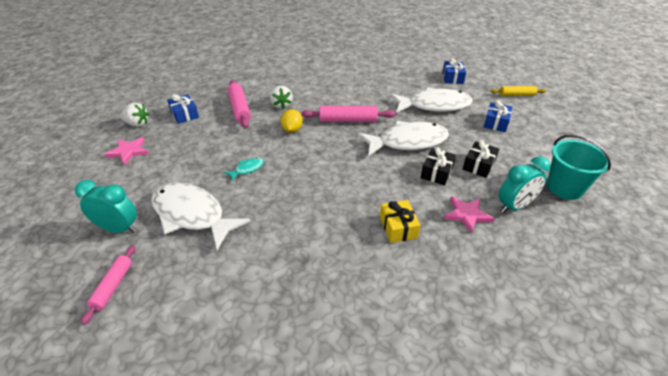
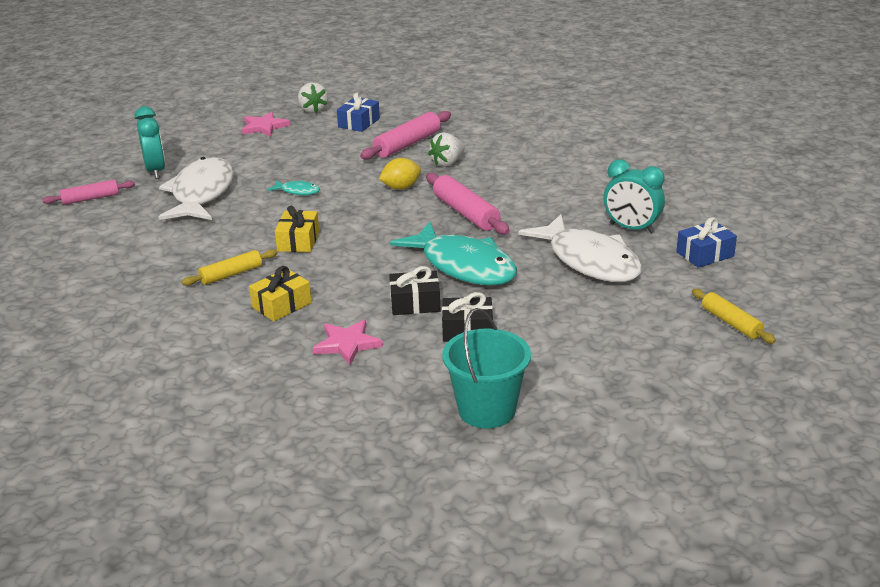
camera: 60 degrees right, 10 degrees down
(317, 191) = (298, 241): none -> yellow gift
(334, 238) = (231, 274): none -> yellow rolling pin
(407, 142) = (464, 266): white fish -> turquoise fish
(496, 123) = (605, 321): blue gift -> none
(514, 206) = (399, 375): turquoise clock -> turquoise clock (631, 228)

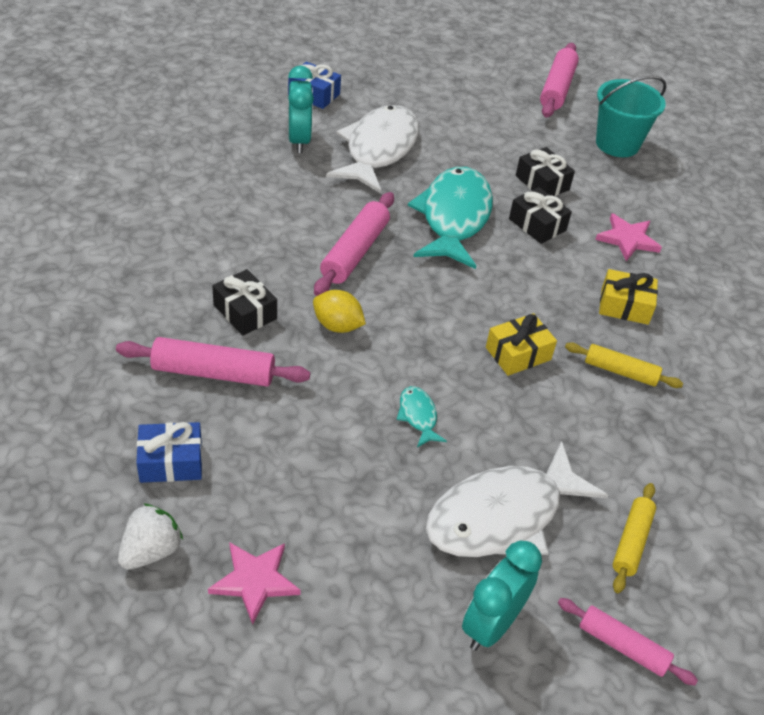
camera: 130 degrees left, 15 degrees up
(447, 163) = (245, 312): white strawberry -> black gift
(626, 415) = (557, 88): none -> pink rolling pin
(731, 323) = (407, 67): yellow rolling pin -> yellow rolling pin (631, 542)

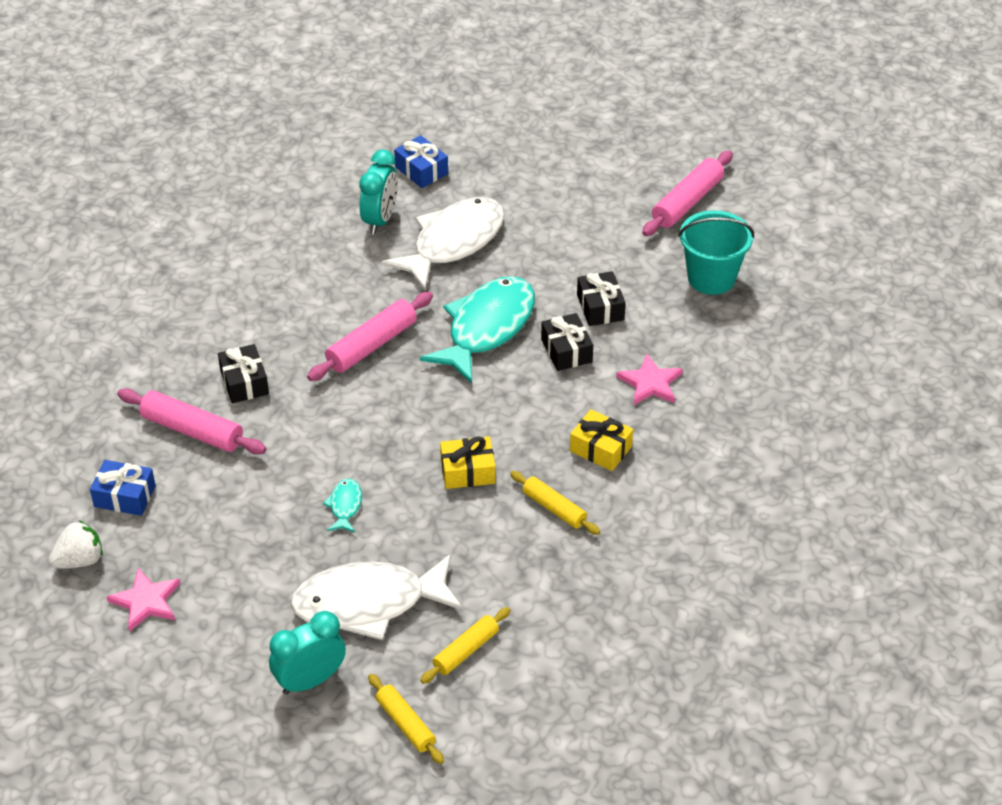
camera: 25 degrees right, 0 degrees up
(337, 326) = (318, 411): yellow lemon -> none
(622, 646) = (405, 724): pink rolling pin -> yellow rolling pin

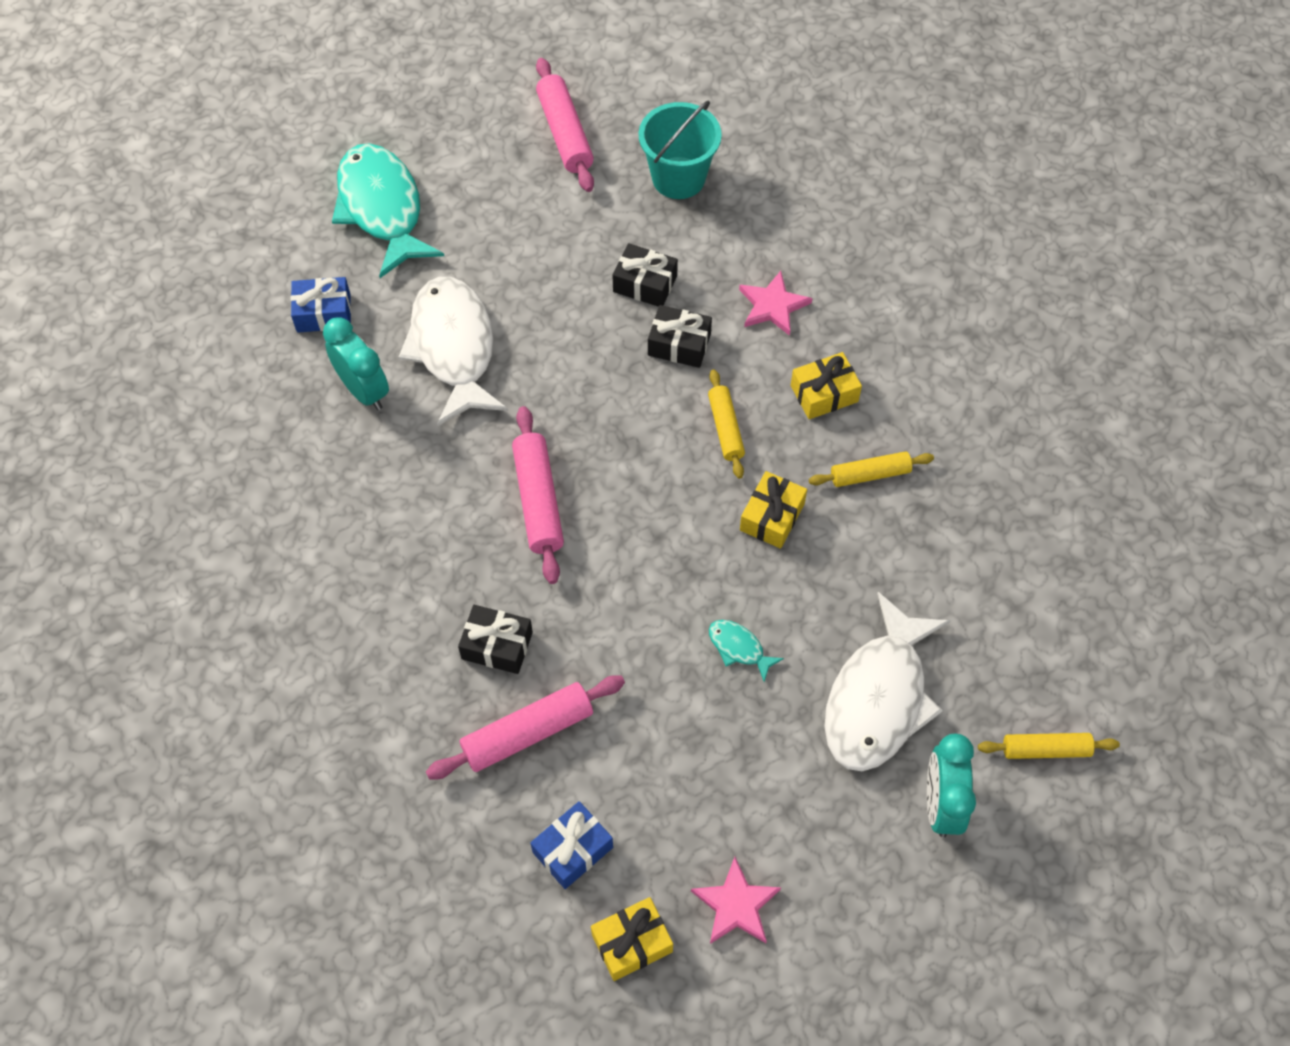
camera: 55 degrees left, 15 degrees up
(80, 560) = (632, 943): white strawberry -> yellow gift
(466, 651) = (992, 648): yellow rolling pin -> yellow rolling pin (726, 428)
(486, 328) = (596, 390): turquoise fish -> turquoise fish (382, 208)

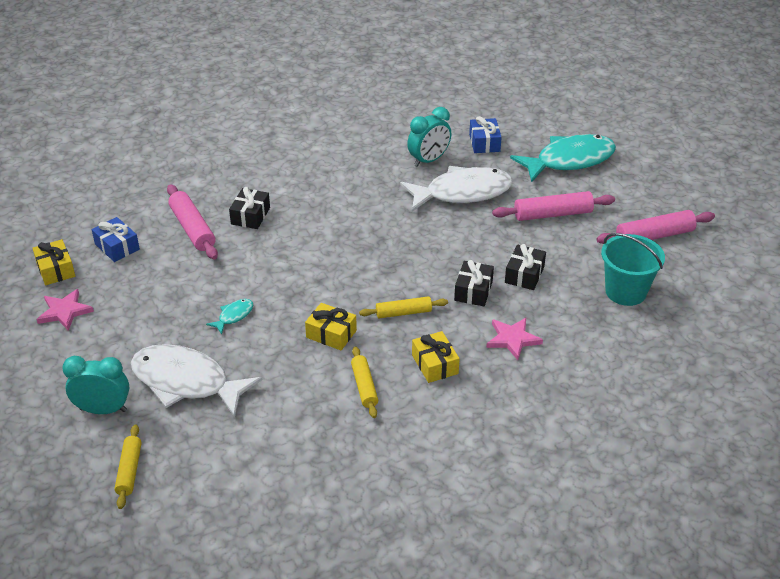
camera: 90 degrees right, 20 degrees down
(538, 501) = (348, 230): pink rolling pin -> pink rolling pin (553, 214)

